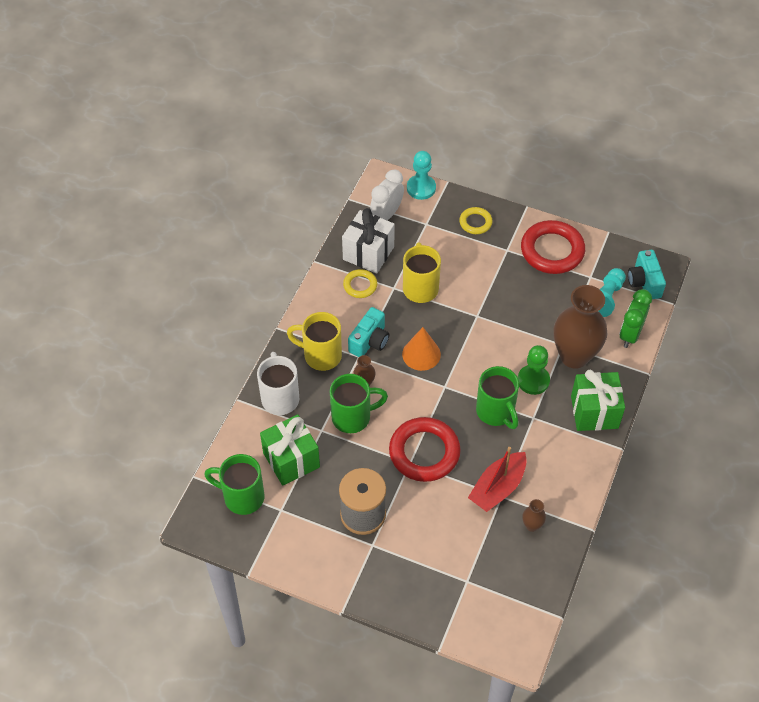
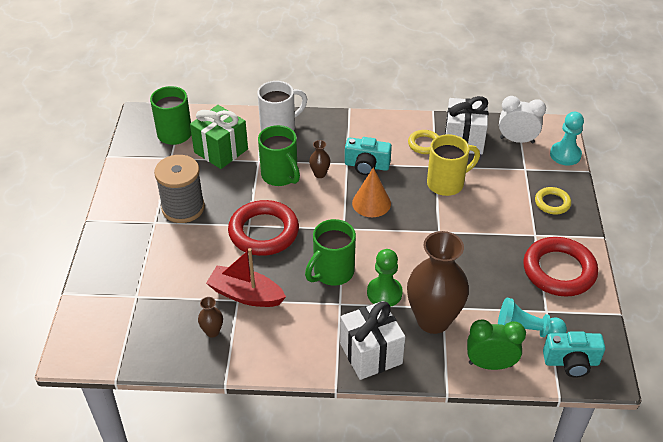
camera: 70 degrees right, 10 degrees down
(321, 355) = (335, 140): yellow mug -> none
(594, 412) = (371, 353): green gift -> white gift
(644, 282) = (571, 362): turquoise camera -> turquoise camera turned 150 degrees counterclockwise

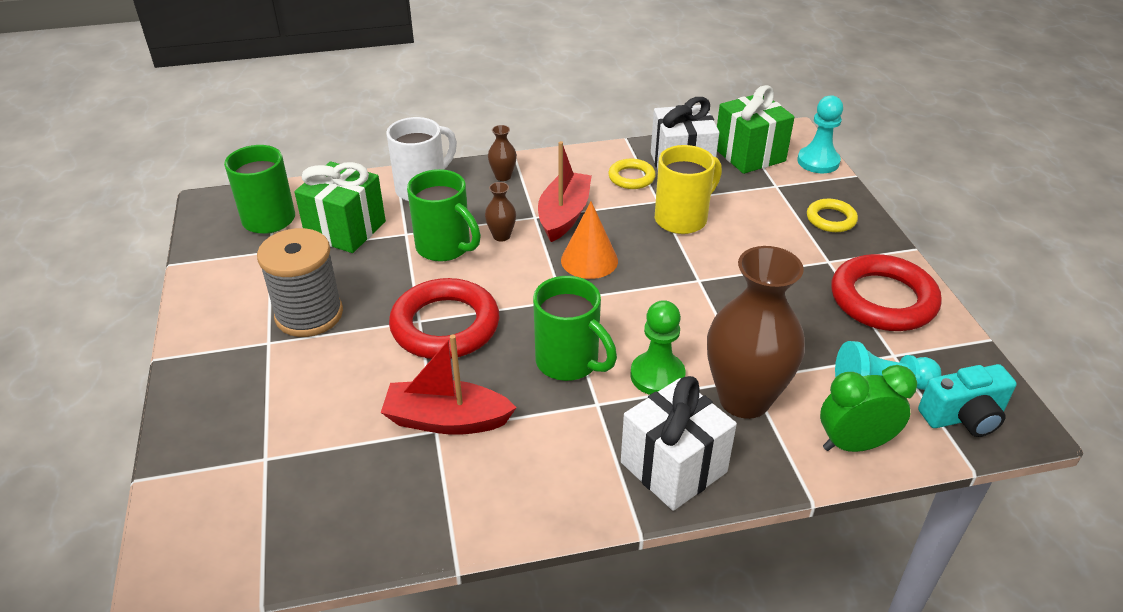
camera: 15 degrees left, 5 degrees down
(212, 331) = (410, 487): brown vase -> brown vase (503, 176)
(332, 273) = (569, 362): green mug -> green mug turned 75 degrees counterclockwise
(366, 166) = (564, 215): turquoise camera -> red boat
(517, 140) = (749, 155): white clock -> green gift

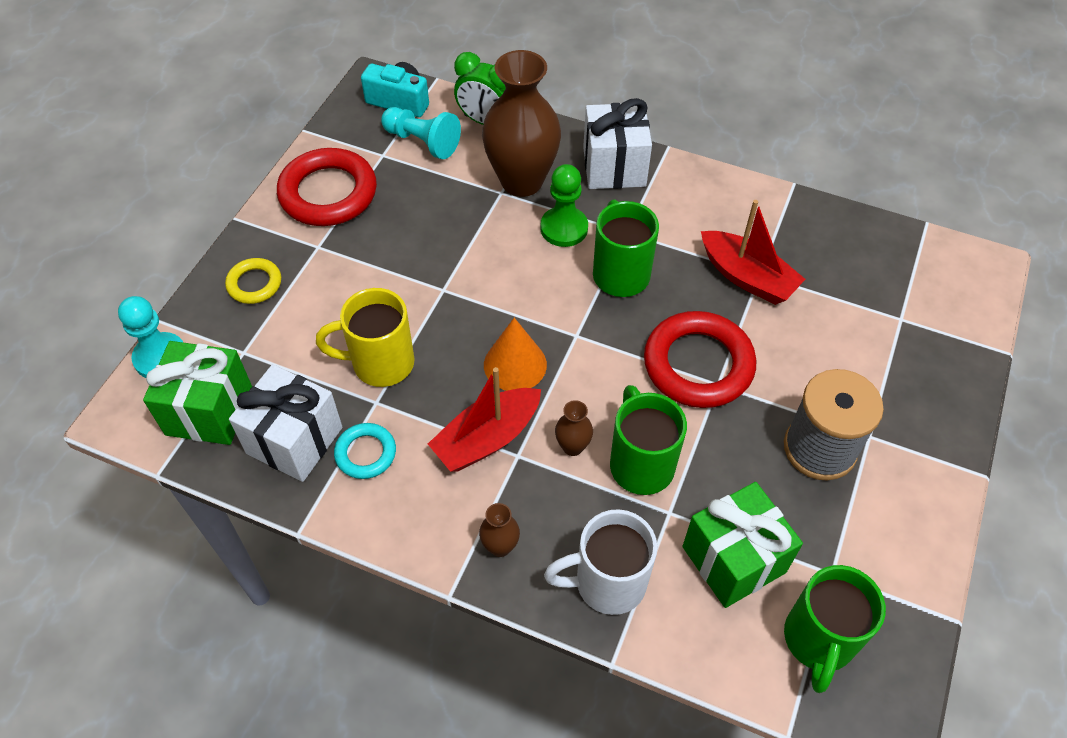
camera: 145 degrees left, 15 degrees up
(631, 177) = (365, 453): yellow ring -> turquoise ring

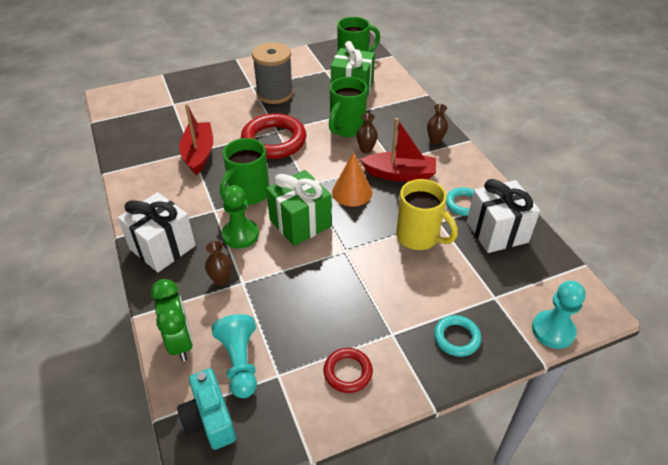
camera: 135 degrees left, 10 degrees down
(209, 411) = (537, 277): green gift -> green gift (300, 223)
(254, 284) = (456, 338): yellow ring -> turquoise ring
(328, 193) = (348, 372): red ring -> red ring, size x0.52
(522, 181) = (221, 280): brown vase -> brown vase, size x0.41
(607, 583) = (405, 109): white mug -> none

